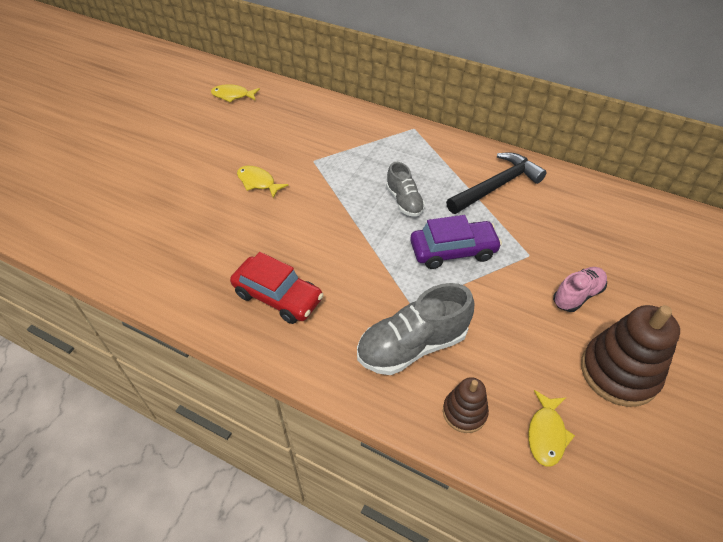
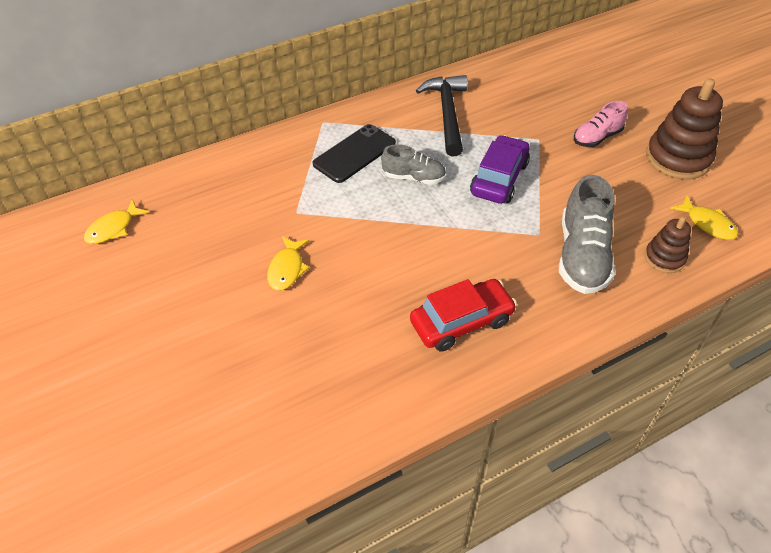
camera: 55 degrees left, 0 degrees up
(258, 182) = (287, 269): yellow fish -> yellow fish turned 60 degrees counterclockwise
(398, 159) = (354, 154): none -> black phone
(577, 295) = (597, 137): pink shoe -> pink shoe turned 120 degrees counterclockwise

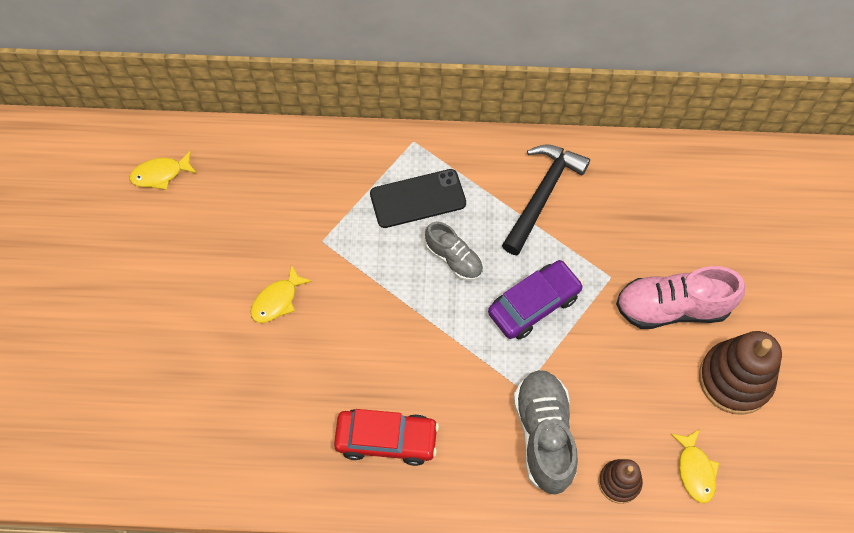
camera: 30 degrees right, 15 degrees up
(582, 256) = (544, 435): grey shoe -> grey shoe turned 135 degrees clockwise
(597, 137) = (672, 307): pink shoe -> pink shoe, size x1.66

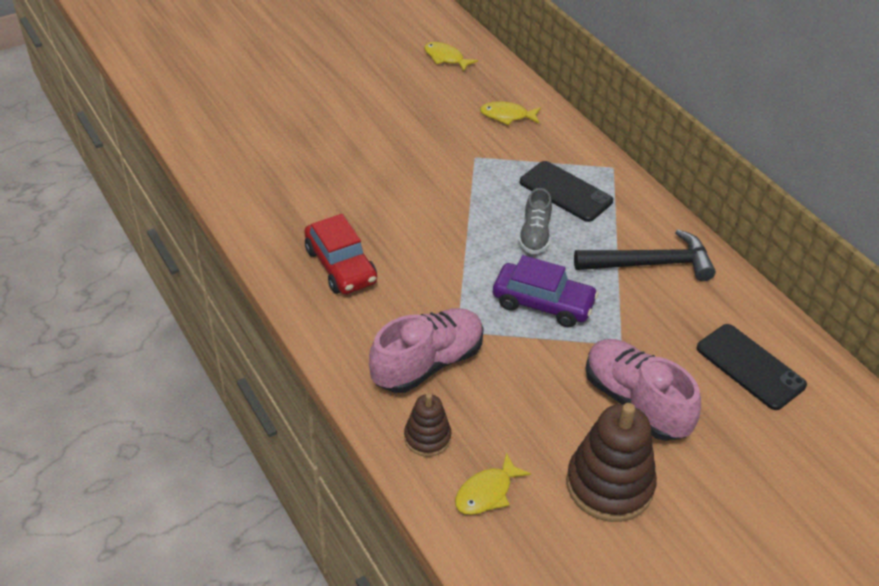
camera: 55 degrees right, 20 degrees down
(277, 300) = (403, 156): yellow fish -> yellow fish (507, 116)
(544, 435) = (427, 363): grey shoe -> pink shoe
(686, 205) = (750, 367): none -> black phone

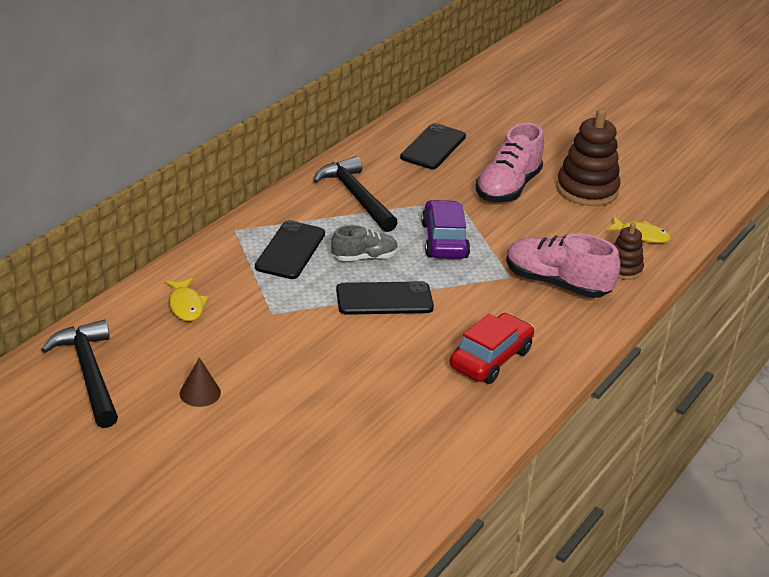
camera: 115 degrees left, 10 degrees down
(394, 100) = (200, 393): none -> brown cone
(446, 58) = (89, 373): yellow fish -> black hammer
(462, 228) = (384, 299): none -> black phone

